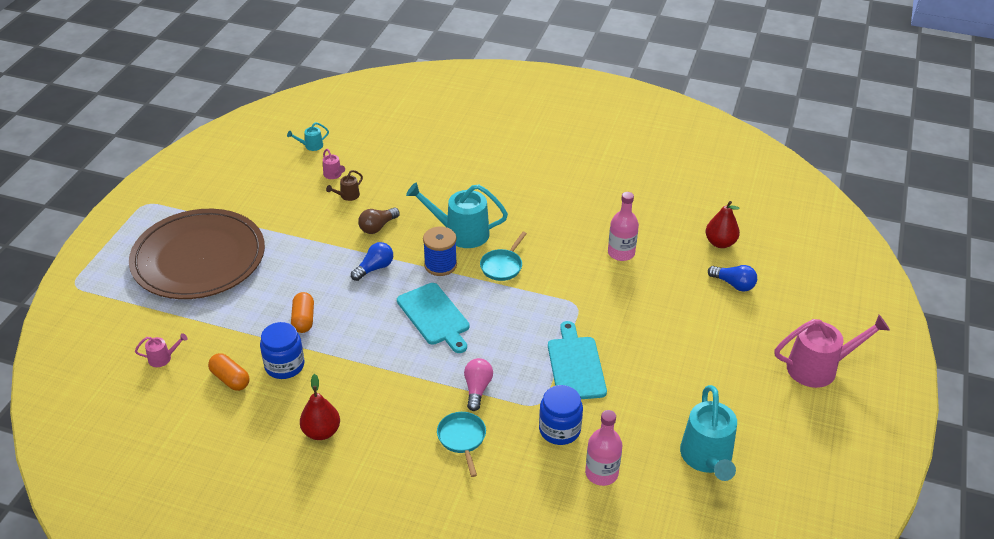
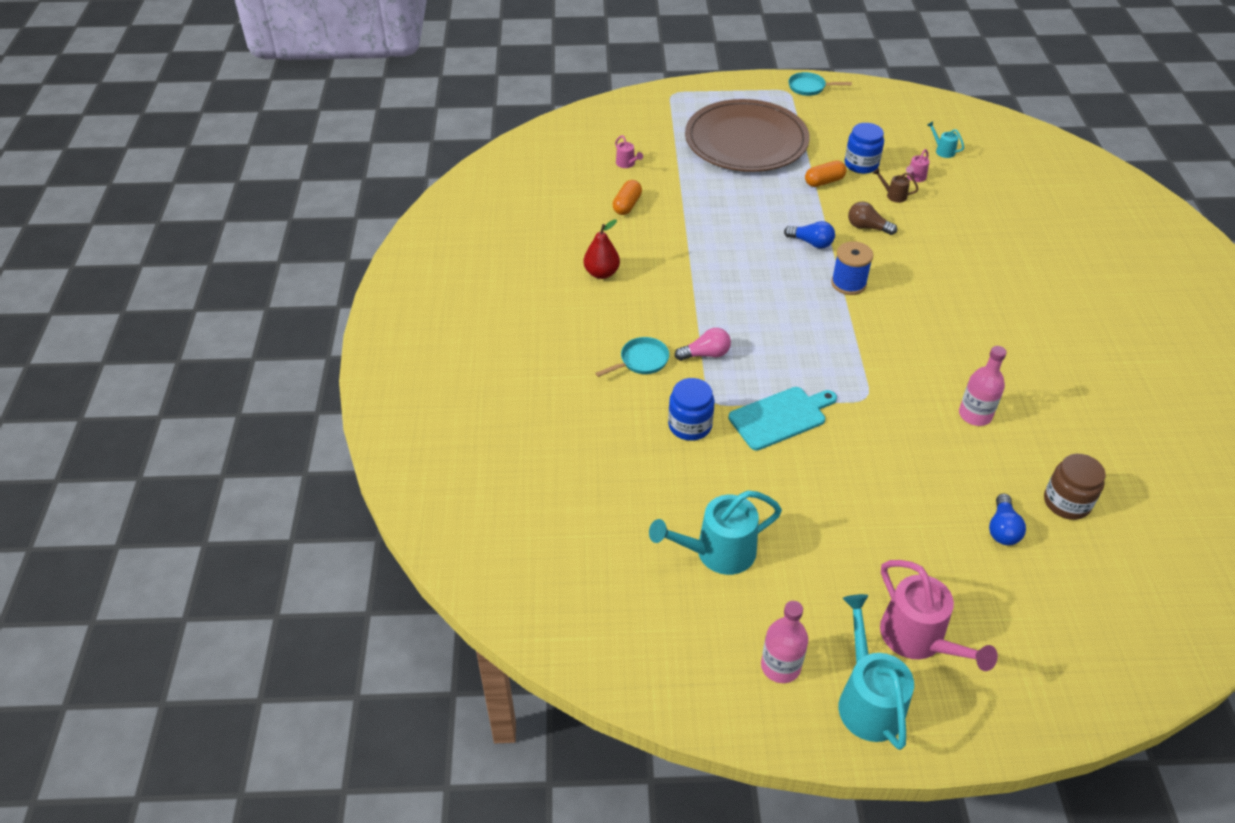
camera: 70 degrees right, 5 degrees up
(284, 365) = (659, 229): blue jar -> blue jar (861, 164)
(303, 319) = (718, 221): orange capsule -> orange capsule (824, 181)
(434, 316) = (778, 300): turquoise cutting board -> none
(460, 233) = (905, 284): turquoise watering can -> turquoise watering can (867, 699)
(502, 266) = (881, 327): turquoise pan -> turquoise pan (809, 87)
(601, 473) = (653, 470): pink bottle -> pink bottle (780, 666)
(720, 243) = (1066, 502): red pear -> brown jar

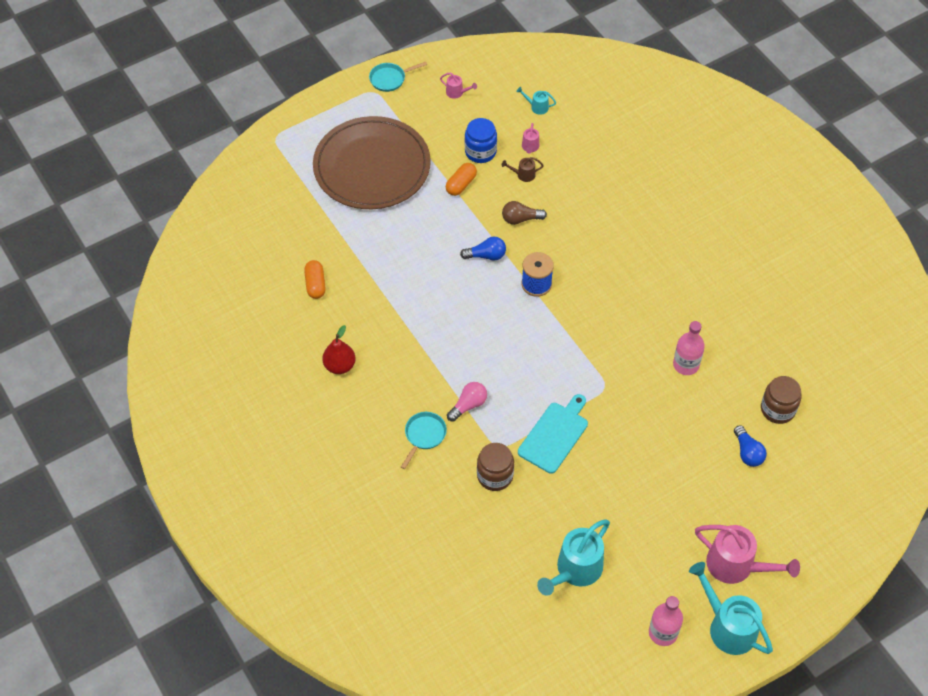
camera: 30 degrees left, 10 degrees up
(627, 164) = (286, 238): pink watering can -> pink watering can (457, 93)
(690, 425) = (495, 475): blue jar -> brown jar

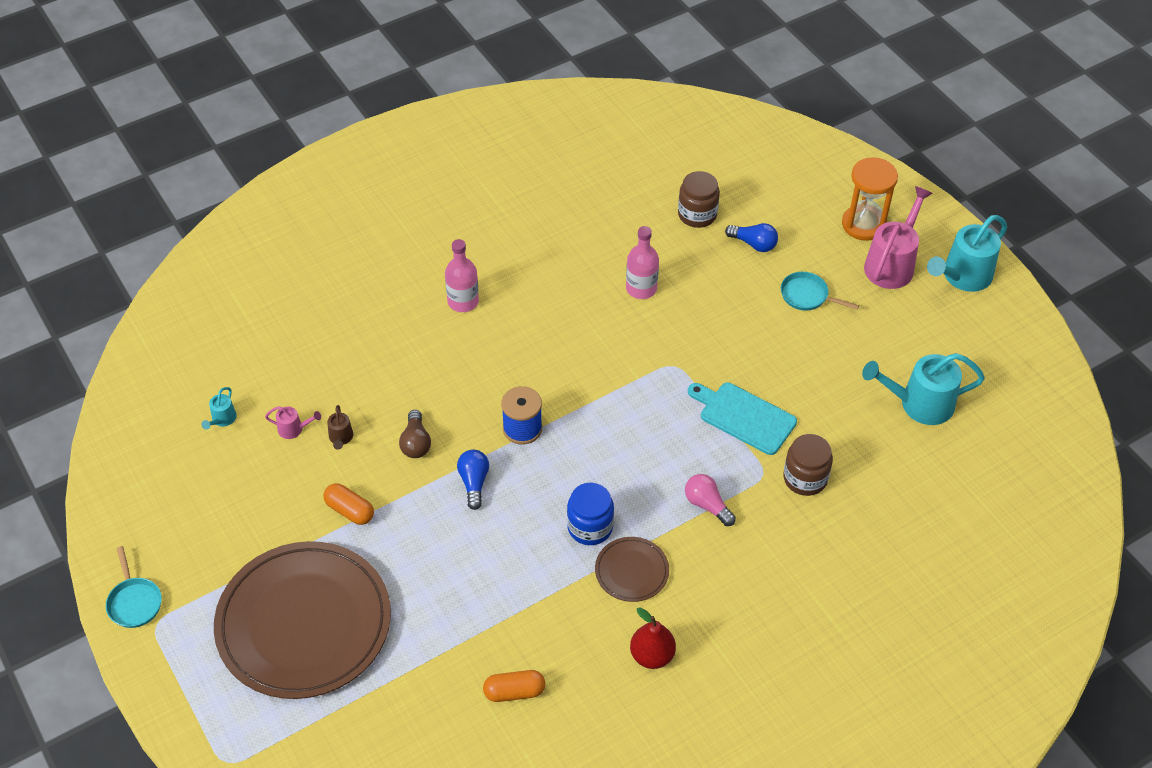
camera: 90 degrees left, 5 degrees down
(409, 354) = (631, 571): none -> brown plate
(424, 435) = (754, 554): turquoise pan -> turquoise pan (807, 296)
(457, 93) = (178, 514): pink watering can -> none
(480, 152) = (294, 487): blue jar -> blue jar (590, 527)
(575, 570) = (919, 404): turquoise watering can -> turquoise watering can turned 135 degrees clockwise
(663, 632) = (979, 330): pink bottle -> pink bottle (463, 301)
(747, 452) = (753, 244): blue light bulb -> blue light bulb turned 45 degrees clockwise
(784, 546) = (863, 224): none -> orange hourglass

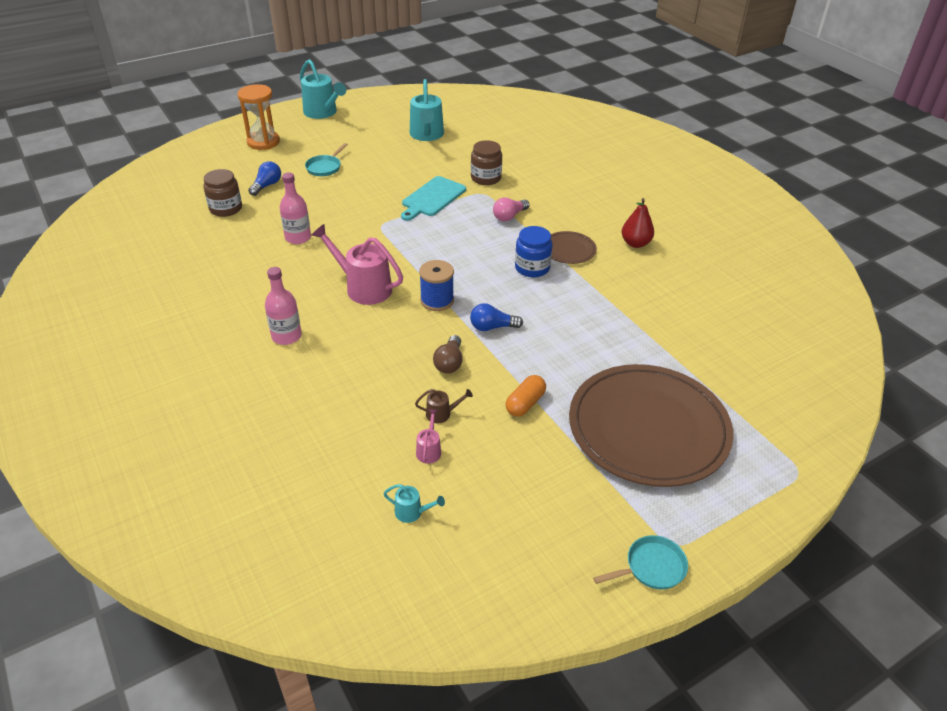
camera: 90 degrees left, 10 degrees down
(416, 443) = (449, 363): brown light bulb -> brown light bulb turned 105 degrees clockwise
(514, 692) = (681, 305): orange capsule -> none
(892, 264) = (304, 135): pink watering can -> pink watering can (363, 287)

